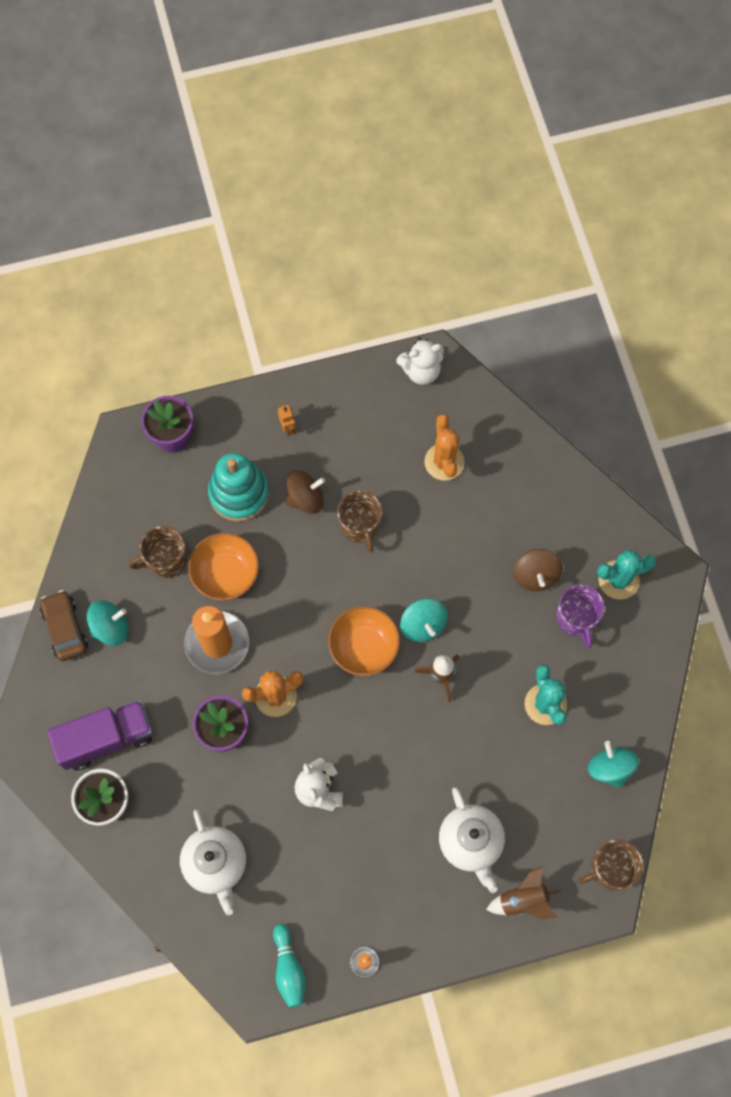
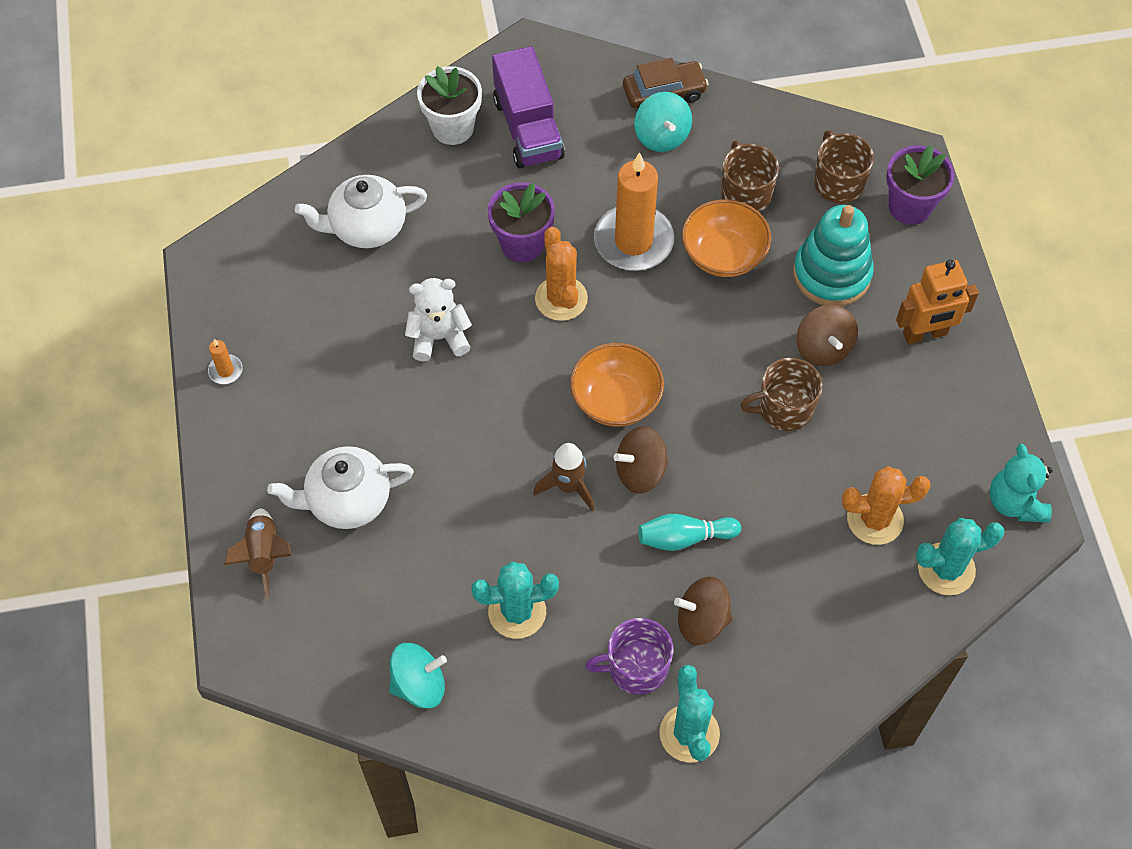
camera: 95 degrees right, 10 degrees down
(288, 427) = (925, 334): orange robot -> orange robot, size x1.97
(289, 969) = (234, 293): turquoise bowling pin -> turquoise bowling pin (684, 538)
(421, 371) = (1015, 502): white teddy bear -> turquoise teddy bear
(423, 625) = (640, 471): turquoise spinning top -> brown spinning top
(477, 416) = (946, 569): none -> turquoise cactus
(610, 868) = (285, 667): brown mug -> brown mug (838, 182)

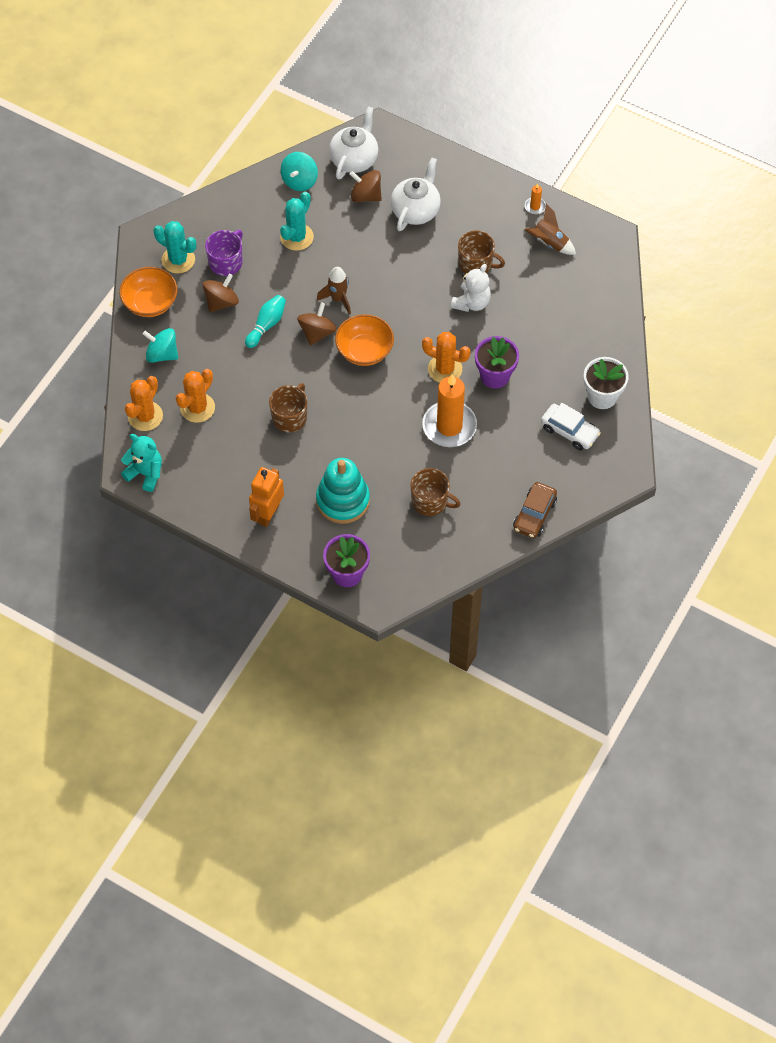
camera: 130 degrees right, 0 degrees up
(264, 555) = (418, 164): brown rocket -> brown rocket (549, 243)
(366, 228) = (569, 315): white teapot -> white teapot (354, 159)
(528, 128) = (569, 431): purple truck -> white car
(661, 136) = (505, 490): turquoise spinning top -> turquoise spinning top (162, 354)
(723, 254) = (402, 460): orange bowl -> orange bowl (150, 302)
(823, 348) = (305, 461): brown spinning top -> brown spinning top (365, 195)
(838, 182) = (395, 551): brown mug -> brown mug (476, 264)
(946, 569) = (145, 416): turquoise cactus -> orange cactus

